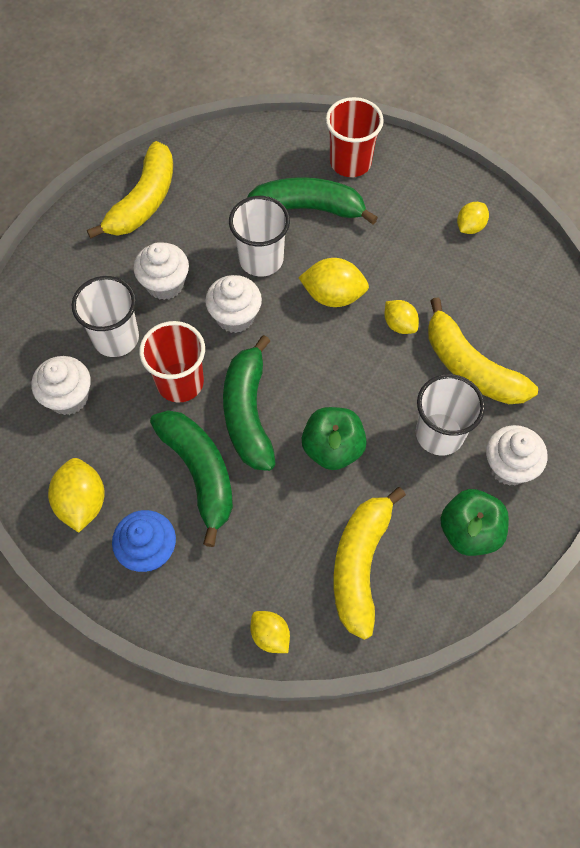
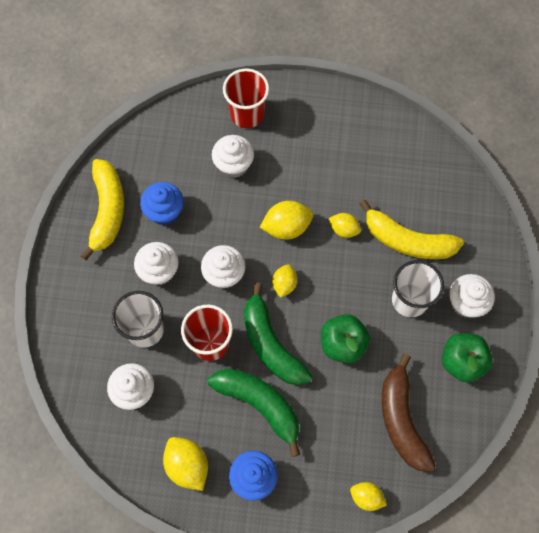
camera: 25 degrees left, 5 degrees up
(204, 226) = (164, 212): none -> blue cupcake
(261, 259) = (220, 221): white cup -> none
(307, 208) = (233, 165): green banana -> white cupcake
(360, 565) = (401, 419): yellow banana -> brown banana
(470, 227) = (357, 131): yellow lemon -> yellow lemon (284, 284)

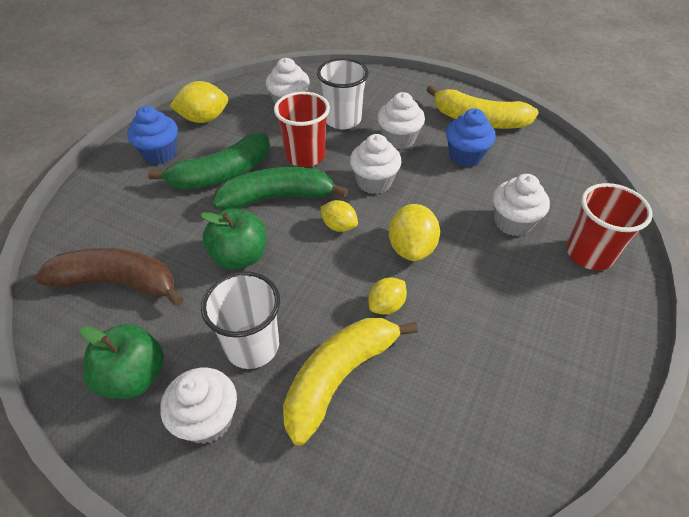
camera: 110 degrees right, 20 degrees down
(366, 497) = (71, 225): yellow lemon -> none

